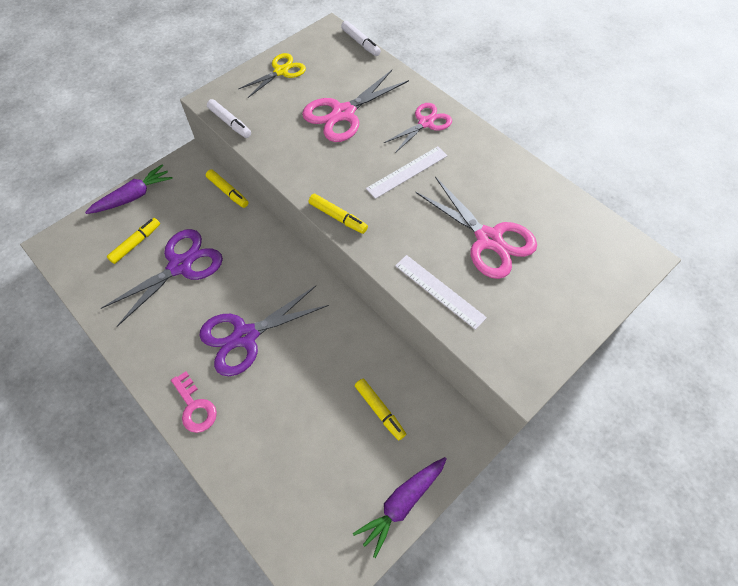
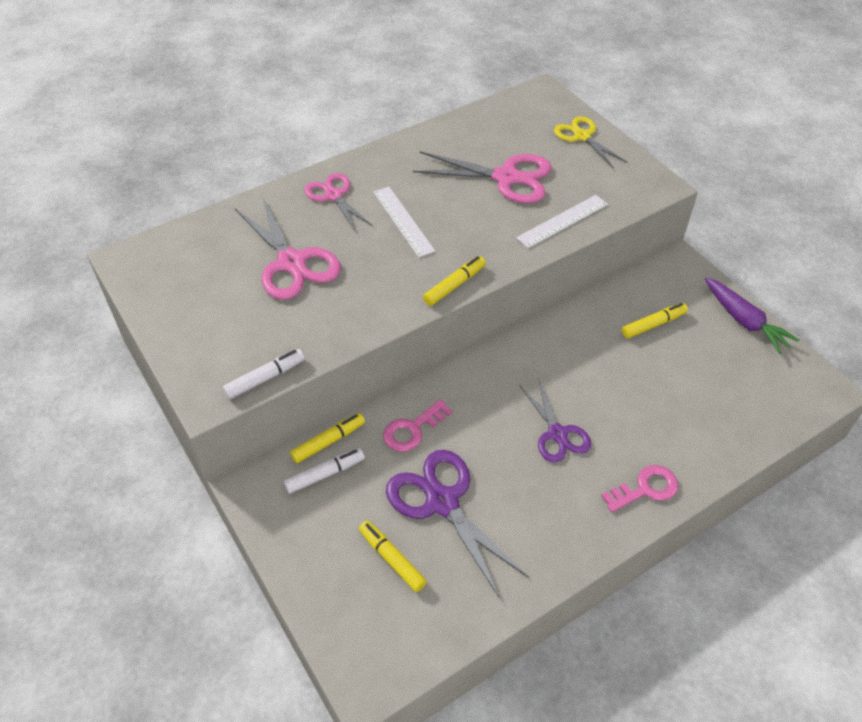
camera: 80 degrees left, 10 degrees down
(133, 196) = (301, 565): purple carrot -> none
(242, 238) = (413, 429): none -> pink key
(245, 336) = (557, 434): purple scissors -> purple scissors, size x0.64
(281, 71) = (185, 316): yellow scissors -> yellow scissors (582, 136)
(360, 43) = (167, 231): white marker -> white marker (325, 474)
(488, 239) = (506, 177): pink scissors -> pink scissors turned 45 degrees clockwise

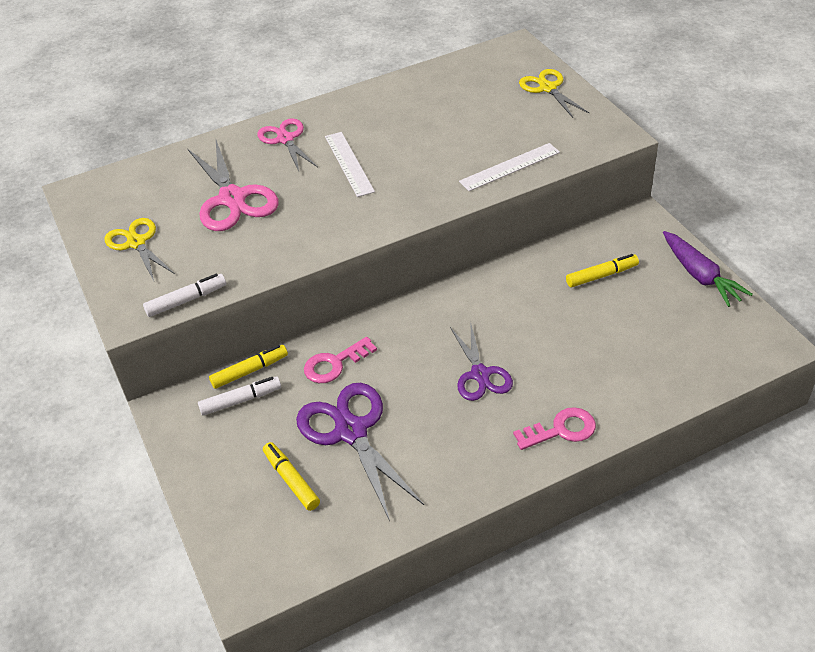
camera: 10 degrees right, 5 degrees down
(200, 315) = (136, 243): none -> yellow scissors
(454, 285) = (387, 223): yellow marker -> none
(506, 177) = (461, 125): pink scissors -> none

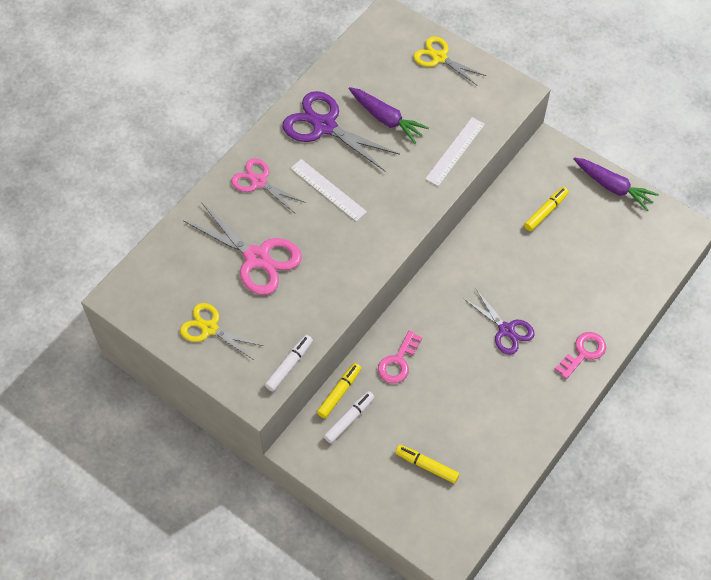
camera: 30 degrees left, 15 degrees up
(351, 431) = (444, 412): purple scissors -> purple scissors (324, 126)
(454, 122) = (386, 119): none -> purple carrot

